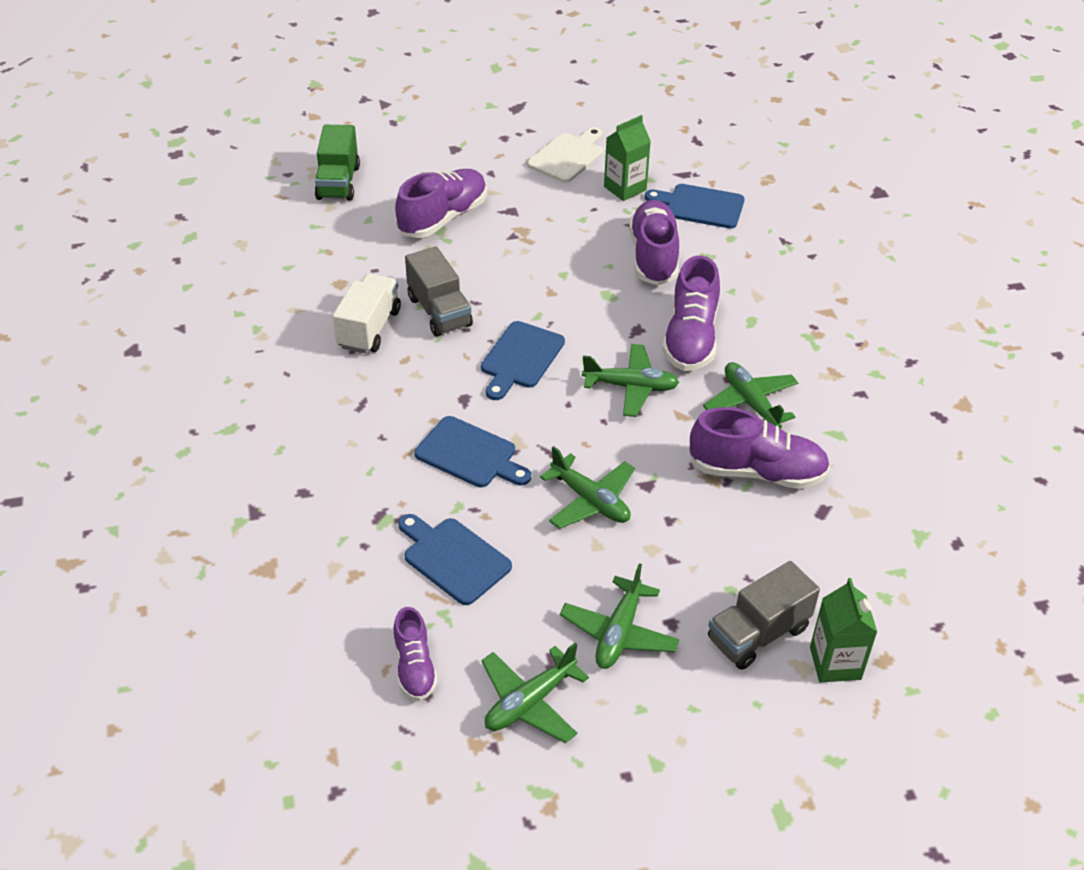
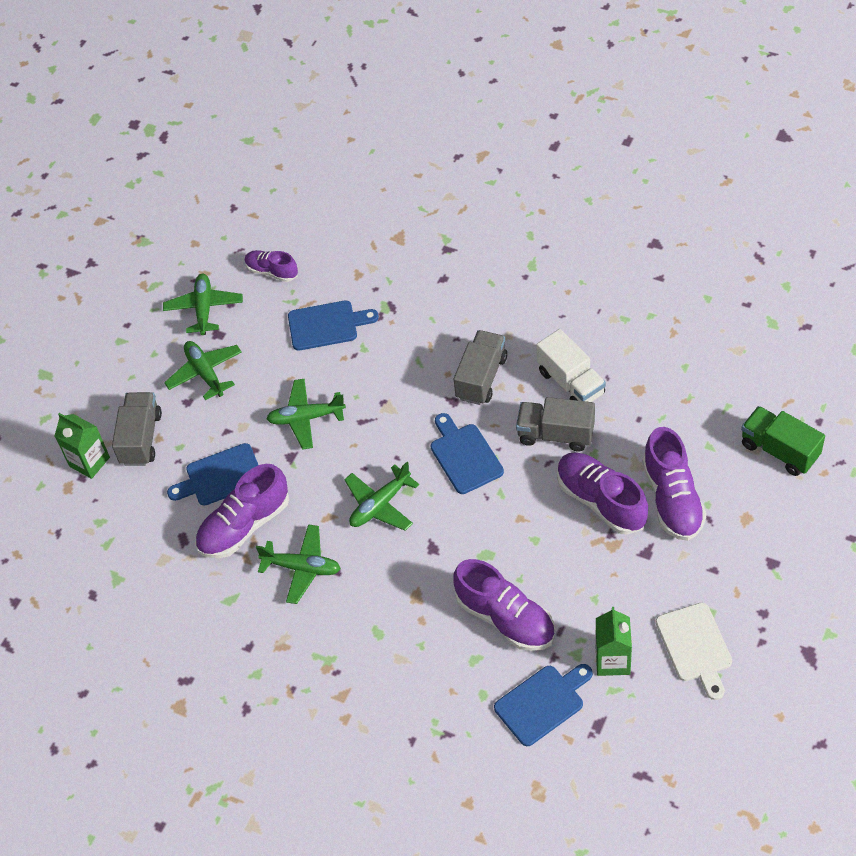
camera: 135 degrees right, 10 degrees up
(417, 393) = (481, 377): none -> grey truck
(470, 454) = (400, 377): blue cutting board -> blue cutting board (220, 476)
(691, 338) = (394, 577): purple shoe -> purple shoe (601, 501)

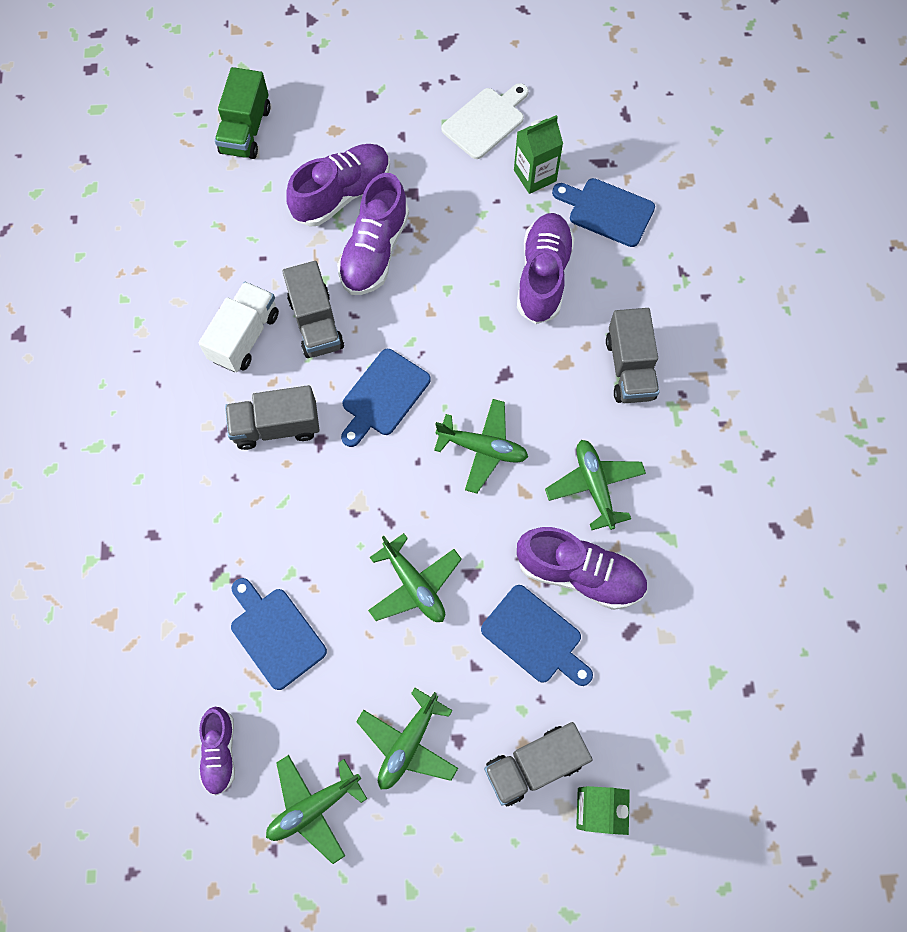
camera: 125 degrees left, 15 degrees up
(382, 643) = (629, 368): none -> grey truck

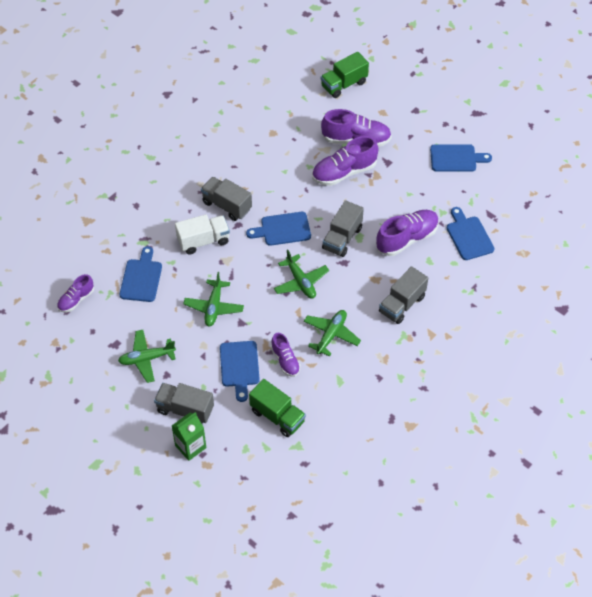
camera: 45 degrees right, 15 degrees down
(245, 336) = (252, 163): white truck -> white truck (203, 241)
(314, 807) = (88, 348): green plane -> none
(316, 323) = (287, 180): grey truck -> grey truck (342, 238)
(486, 121) = (456, 158): white cutting board -> blue cutting board
(535, 175) = (452, 197): green carton -> none
(579, 573) = (285, 360): purple shoe -> purple shoe, size x0.59
(651, 658) = (277, 416): none -> green truck

